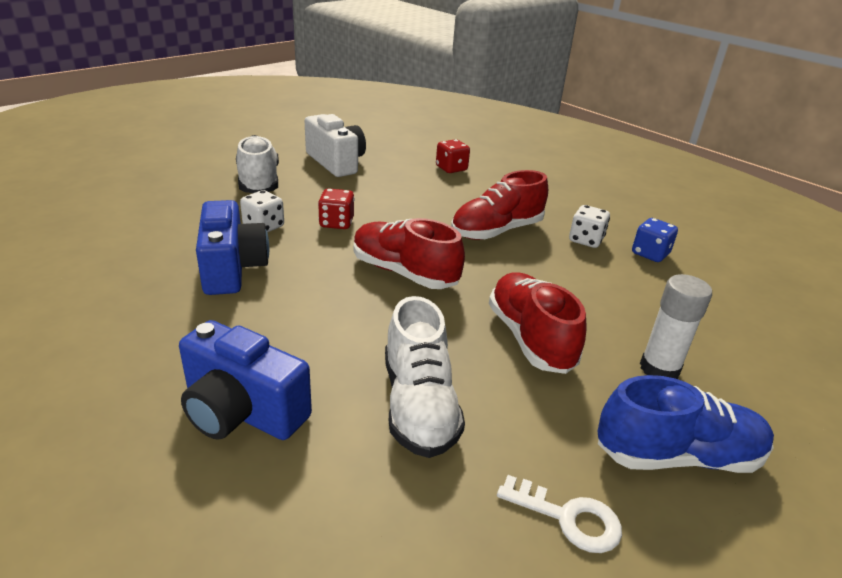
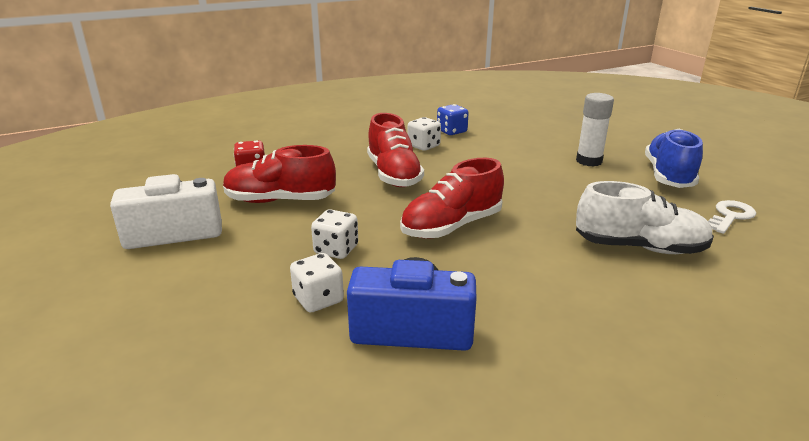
camera: 70 degrees left, 5 degrees down
(242, 411) = (664, 333): blue camera -> none
(259, 182) = (183, 295): white shoe -> none
(336, 223) = (336, 250): red dice -> white dice
(530, 338) = (555, 192): red shoe -> red shoe (280, 200)

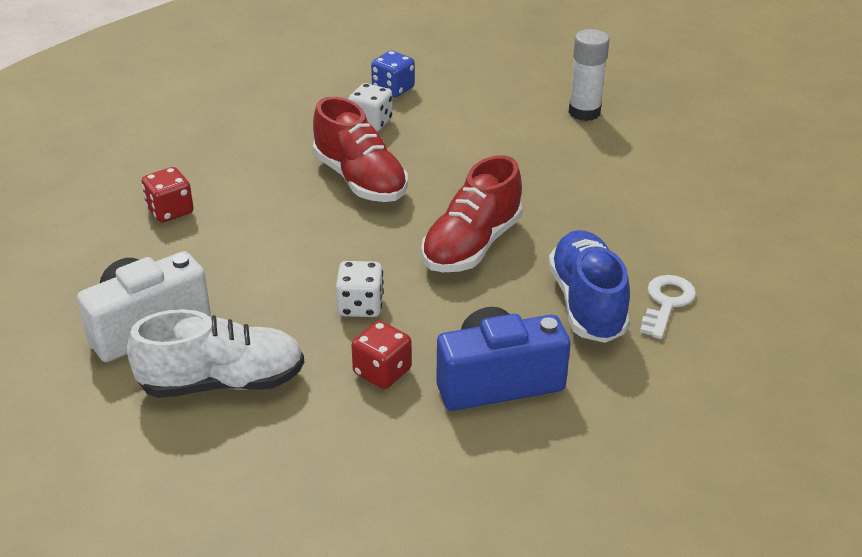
camera: 20 degrees left, 10 degrees up
(280, 200) = (243, 250): red shoe -> none
(318, 299) = (382, 372): white dice -> red dice
(639, 247) = (678, 231): white shoe -> white shoe (222, 382)
(668, 176) = (679, 120): blue shoe -> blue shoe (587, 303)
(730, 216) = (757, 169): white key -> white key (666, 303)

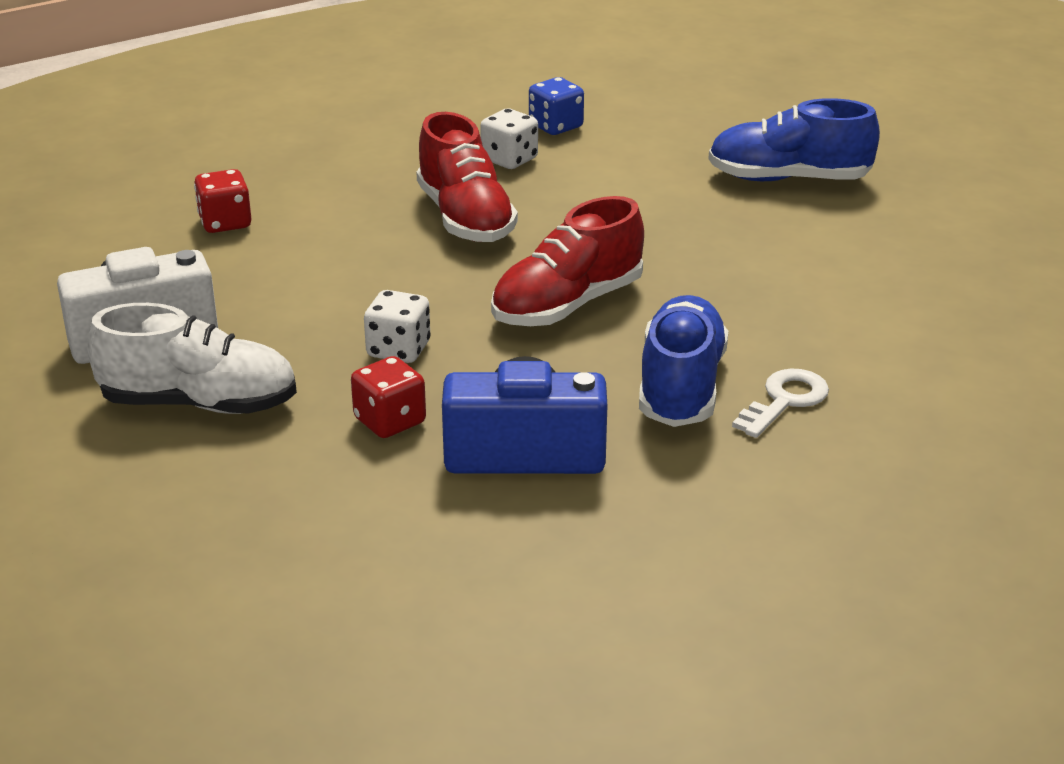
camera: 15 degrees right, 5 degrees down
(584, 112) = (788, 179): white glue stick -> blue shoe

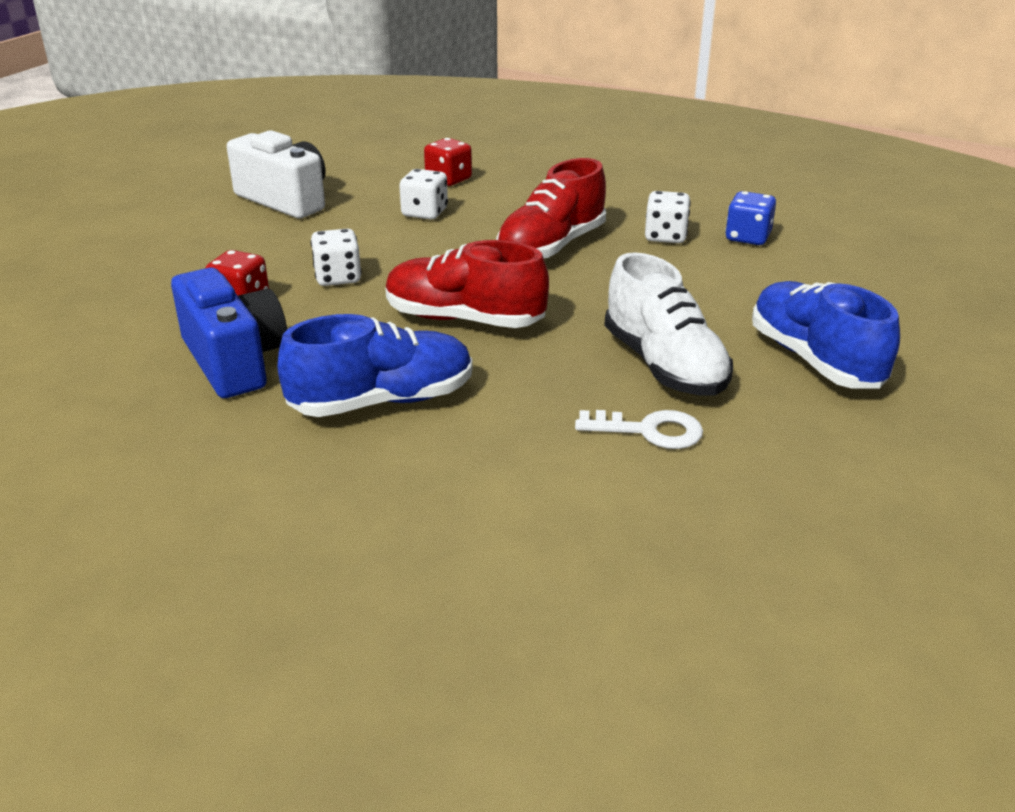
camera: 60 degrees right, 0 degrees up
(199, 403) = (218, 238): white shoe -> white shoe (664, 365)
(297, 260) = (424, 213): none -> white dice
(785, 400) = (402, 458): white key -> white key (649, 431)

